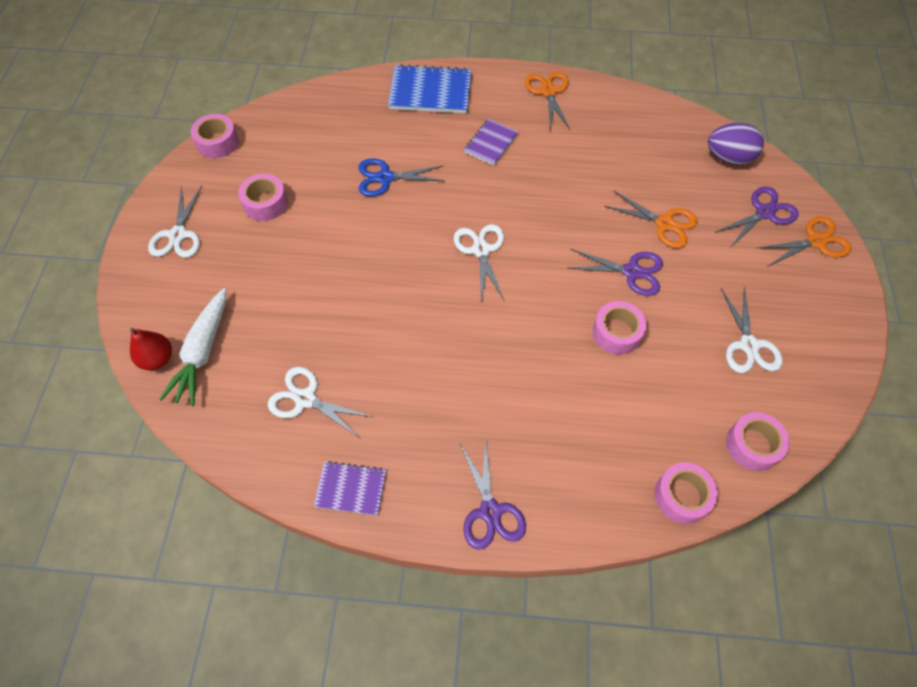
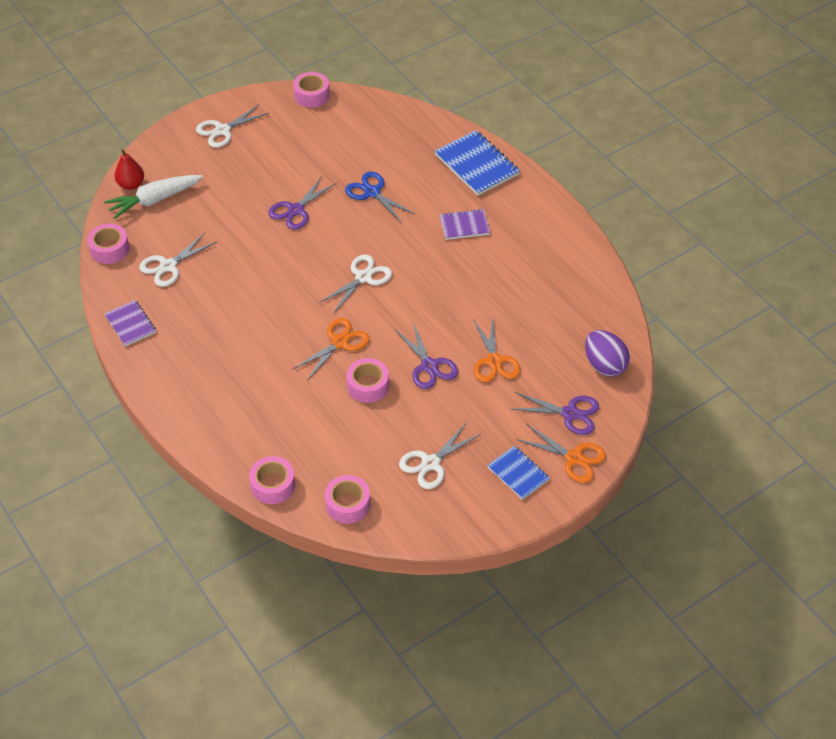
camera: 50 degrees right, 10 degrees down
(265, 203) = (288, 151): pink tape -> pink tape (109, 249)
(305, 399) = (168, 266): white scissors -> white scissors turned 120 degrees counterclockwise
(490, 511) = (175, 396): purple scissors -> purple scissors (296, 210)
(548, 92) = (553, 226): orange scissors -> orange scissors (339, 342)
(806, 290) = (518, 473): none -> blue notebook

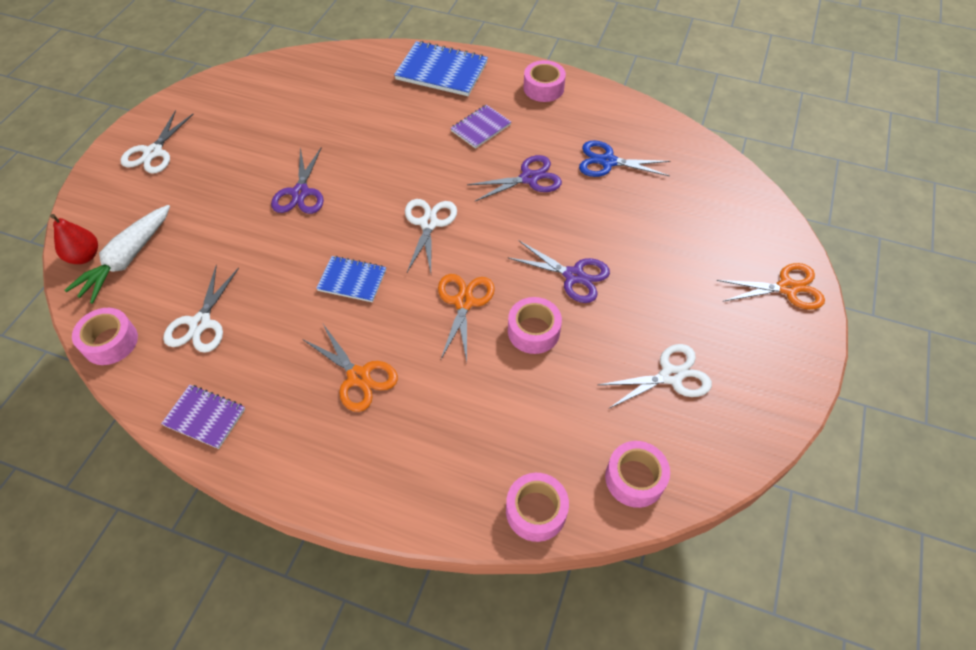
camera: 35 degrees left, 5 degrees up
(311, 95) = (225, 80): pink tape -> pink tape (543, 88)
(372, 192) = (365, 139): blue scissors -> blue scissors (607, 162)
(431, 463) = (671, 376): white scissors -> white scissors turned 120 degrees counterclockwise
(494, 361) = (627, 237): orange scissors -> orange scissors (358, 377)
(518, 473) = (758, 334): blue notebook -> blue notebook (352, 280)
(570, 413) = (740, 248): purple scissors -> purple scissors (529, 178)
(604, 365) = (722, 187): purple egg -> none

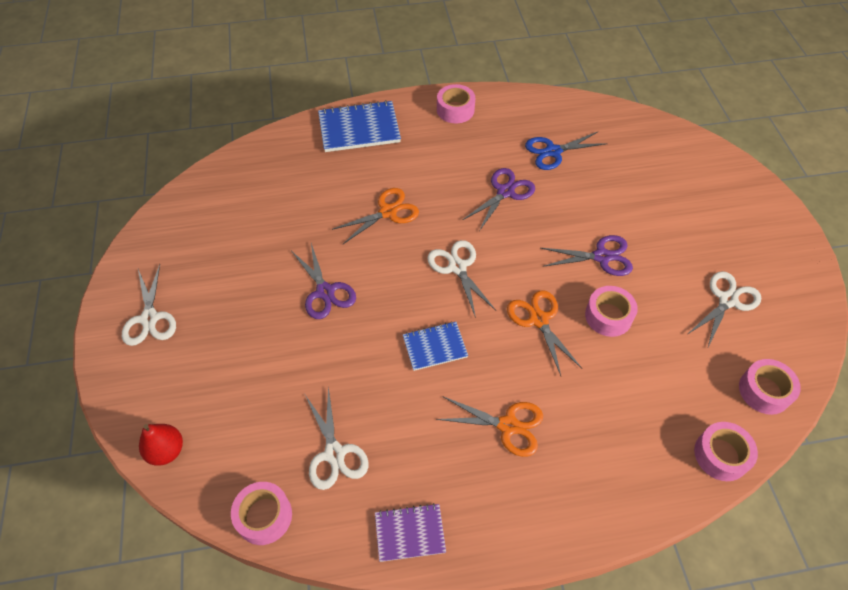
camera: 30 degrees left, 0 degrees up
(127, 259) = (213, 432): white carrot -> none
(480, 128) = (432, 165): purple notebook -> none
(787, 288) = (749, 194): orange scissors -> orange scissors (388, 212)

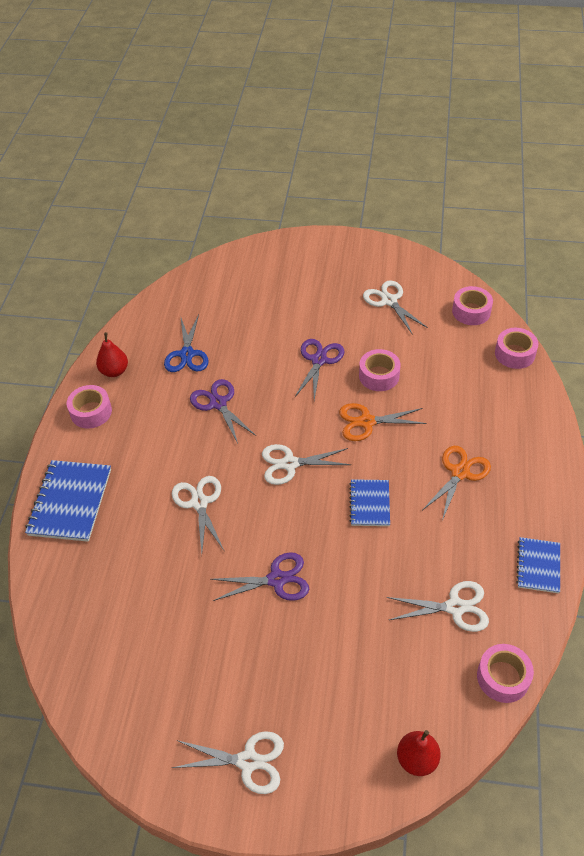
camera: 70 degrees left, 5 degrees down
(388, 212) = (199, 503): orange scissors -> white scissors
(409, 533) = (538, 566): purple notebook -> blue notebook
(507, 109) = (114, 371): none -> red pear

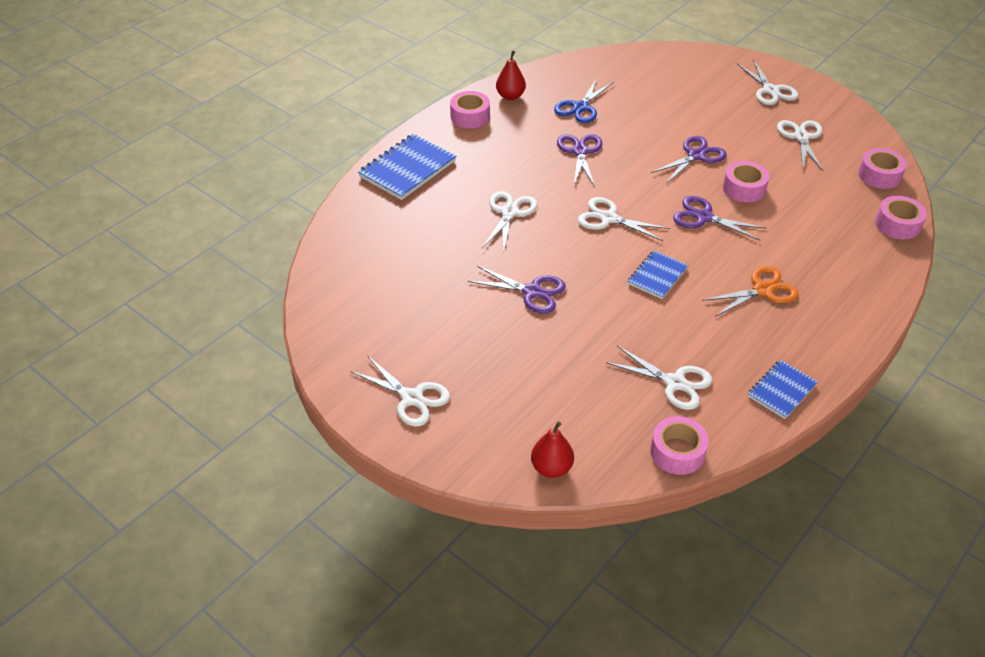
camera: 30 degrees right, 5 degrees down
(334, 263) = (770, 90): none -> white scissors
(366, 422) = (703, 217): orange scissors -> purple scissors

